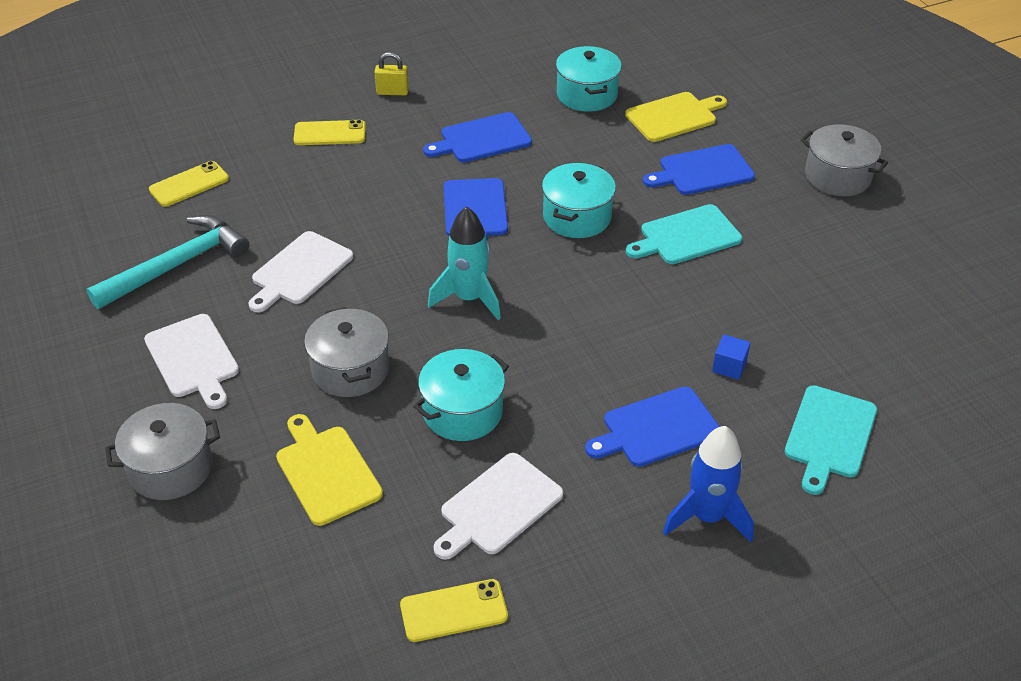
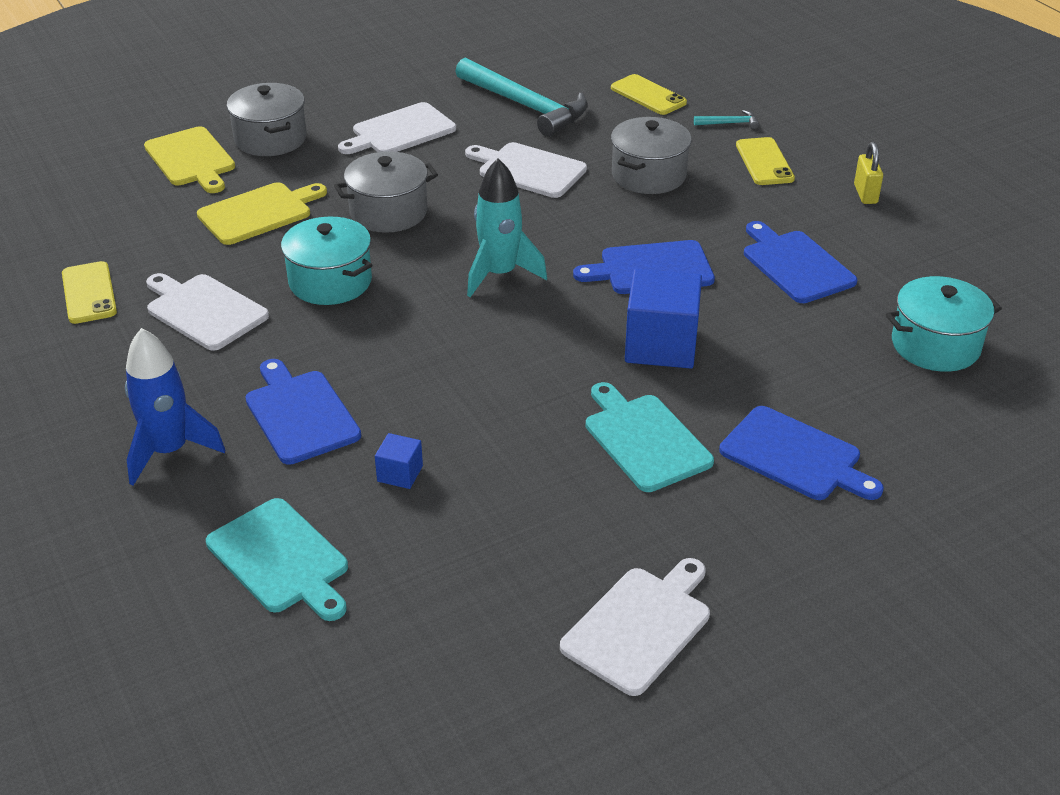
camera: 85 degrees right, 5 degrees down
(259, 143) = (729, 123): none -> turquoise hammer
(577, 217) = (661, 345): turquoise pot -> blue cube
(674, 116) = (920, 429): yellow cutting board -> yellow cutting board (191, 159)
(702, 171) = (795, 456): blue cutting board -> blue cutting board turned 150 degrees clockwise
(829, 435) = (280, 559): turquoise cutting board -> turquoise cutting board turned 150 degrees counterclockwise
(837, 176) = (832, 607): grey pot -> grey pot (648, 175)
(866, 256) = (640, 626): none -> white cutting board

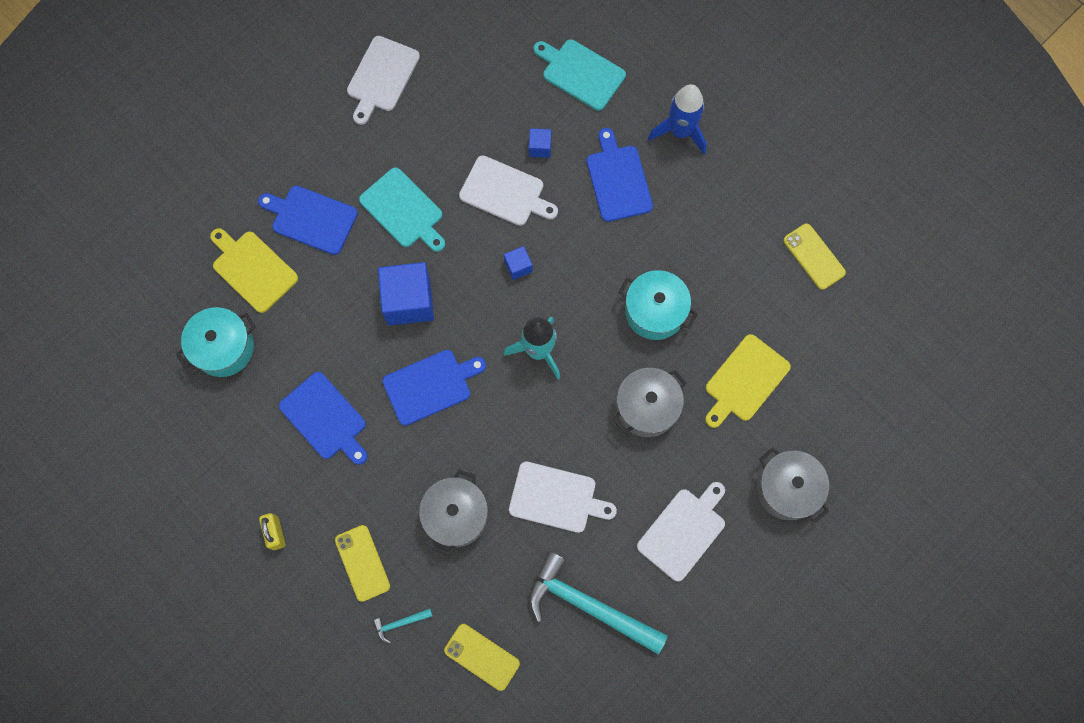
camera: 165 degrees right, 35 degrees up
(191, 159) = (836, 440): yellow cutting board -> yellow cutting board (253, 269)
(204, 310) = (726, 258): white cutting board -> white cutting board (505, 192)
(300, 414) = (618, 180): blue cutting board -> blue cutting board turned 150 degrees counterclockwise
(493, 351) = (518, 266): none -> blue cube

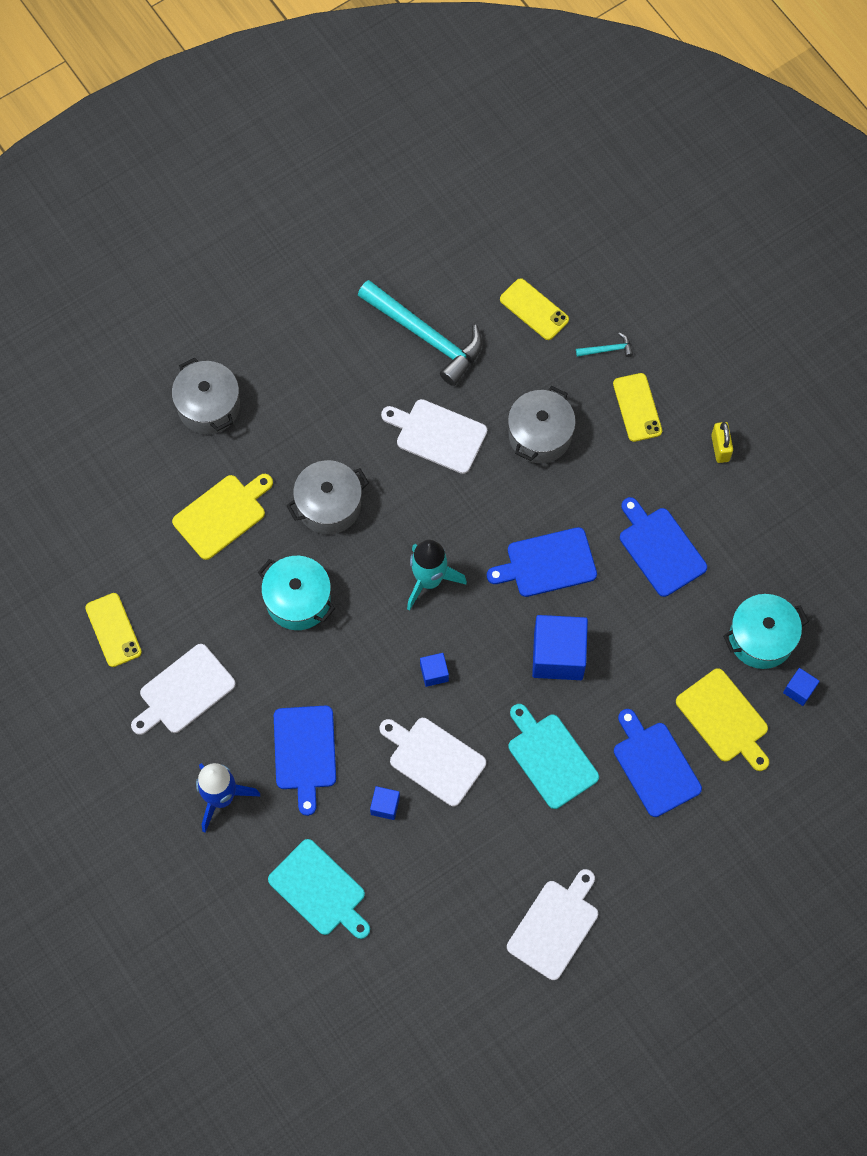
camera: 170 degrees left, 5 degrees down
(186, 306) = (799, 690): none -> blue cube
(311, 219) = (655, 765): blue cutting board -> blue cutting board turned 150 degrees counterclockwise
(683, 531) = (320, 385): white cutting board -> white cutting board (184, 691)

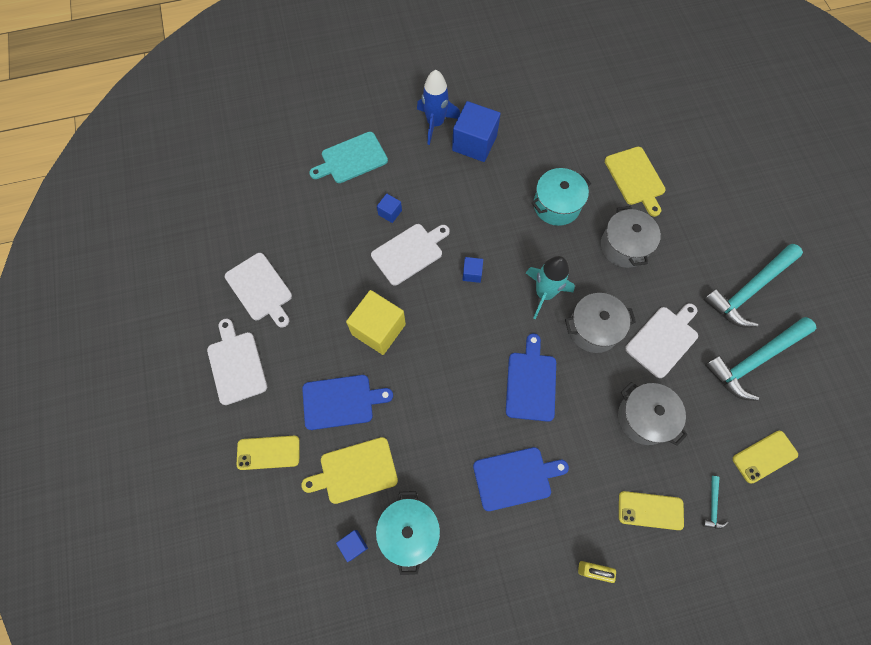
camera: 110 degrees right, 0 degrees up
(113, 630) = (570, 96): yellow phone -> yellow phone (268, 452)
(184, 691) = (514, 123): white cutting board -> white cutting board (236, 364)
(209, 406) = (724, 193): grey pot -> grey pot (593, 329)
(305, 752) = (446, 177): blue cutting board -> none
(337, 356) = (749, 290): none -> turquoise hammer
(550, 757) = (378, 329): turquoise cutting board -> yellow cube
(558, 655) = (454, 363): blue cube -> blue cube (474, 143)

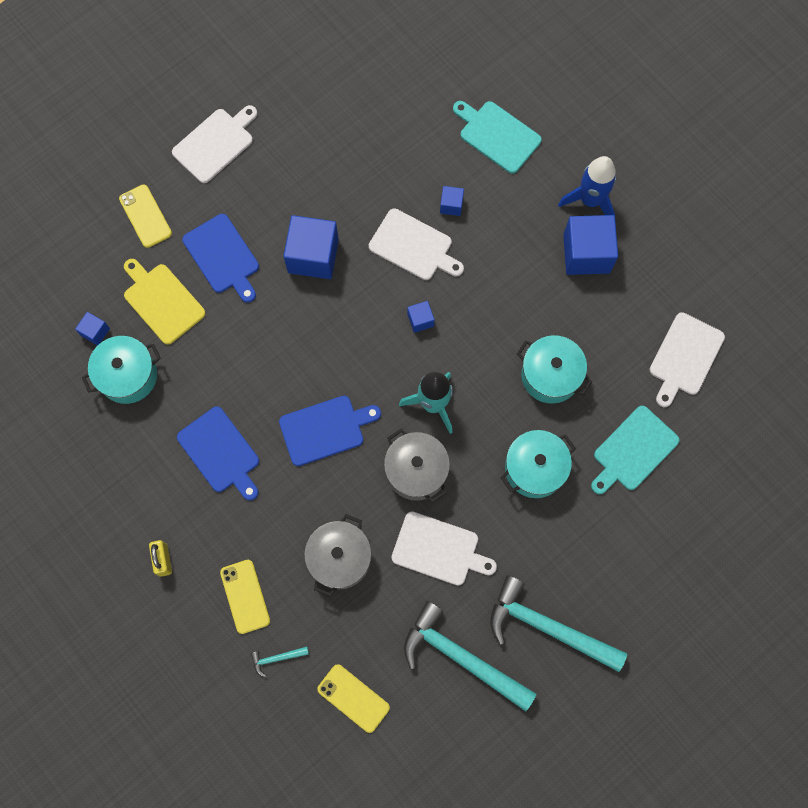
camera: 65 degrees right, 5 degrees up
(260, 289) = (302, 124): white cutting board -> white cutting board (684, 357)
(378, 329) = (313, 256): yellow cube -> blue cube
(624, 246) = (534, 468): grey pot -> turquoise pot
(635, 178) = (633, 450): yellow cutting board -> turquoise cutting board

